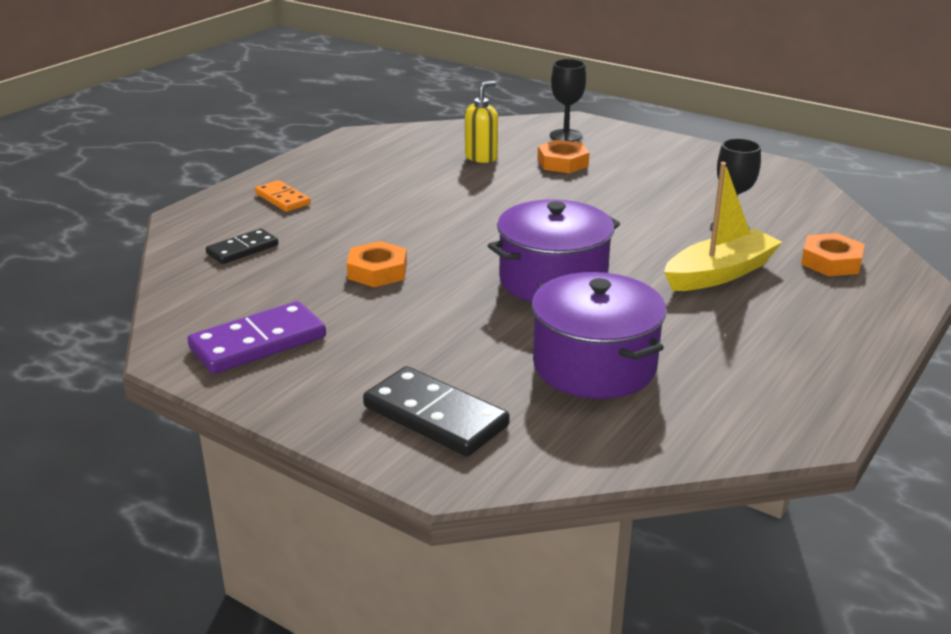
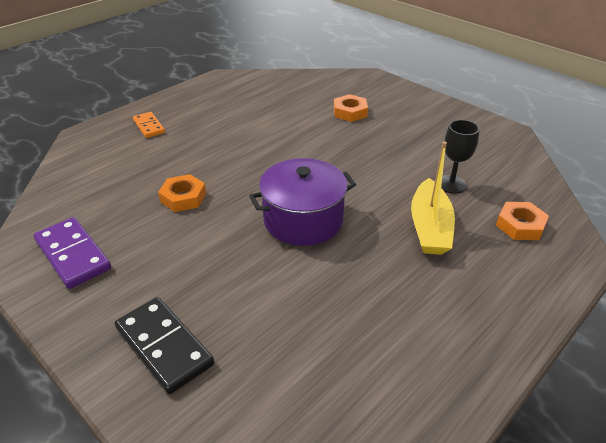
camera: 10 degrees right, 10 degrees up
(242, 249) = (103, 168): black domino -> none
(258, 342) = (73, 255): purple domino -> purple domino turned 75 degrees clockwise
(481, 157) = (295, 103): yellow soap dispenser -> none
(566, 136) = (361, 89): black goblet -> none
(594, 365) = (302, 310): purple pot -> none
(720, 273) = (429, 227): yellow boat -> yellow boat turned 120 degrees clockwise

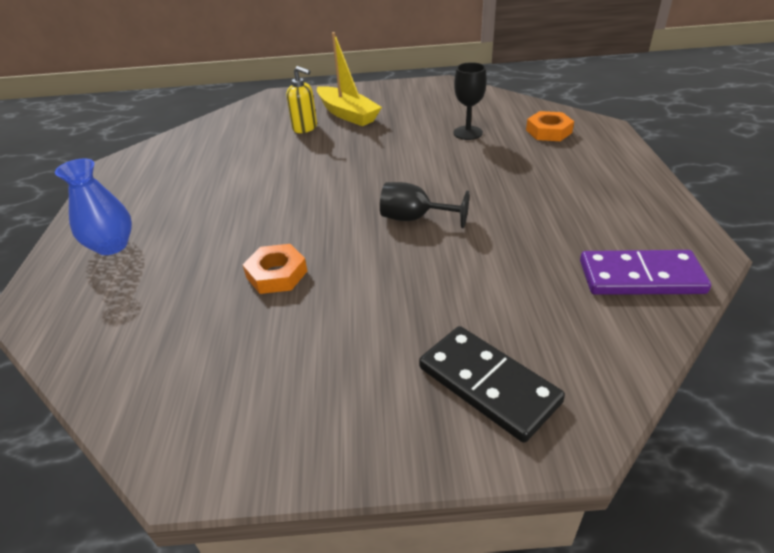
camera: 45 degrees left, 0 degrees up
(73, 255) = (253, 402): purple domino -> purple domino (640, 277)
(149, 126) = (112, 246): orange domino -> blue vase
(164, 346) = (488, 384): black domino -> black domino turned 45 degrees clockwise
(303, 220) = (414, 218): purple pot -> black goblet
(350, 112) = (305, 128): orange nut -> yellow soap dispenser
(429, 227) = (504, 165): yellow boat -> yellow boat (347, 114)

